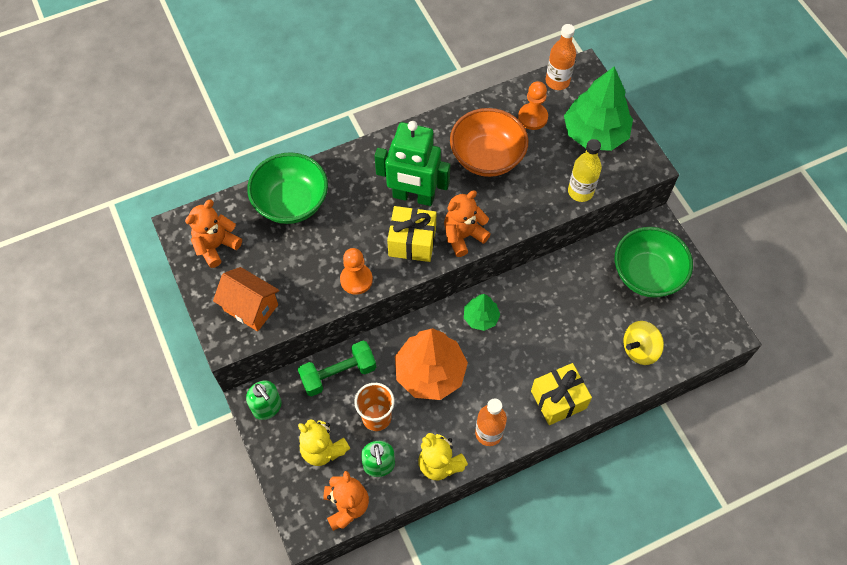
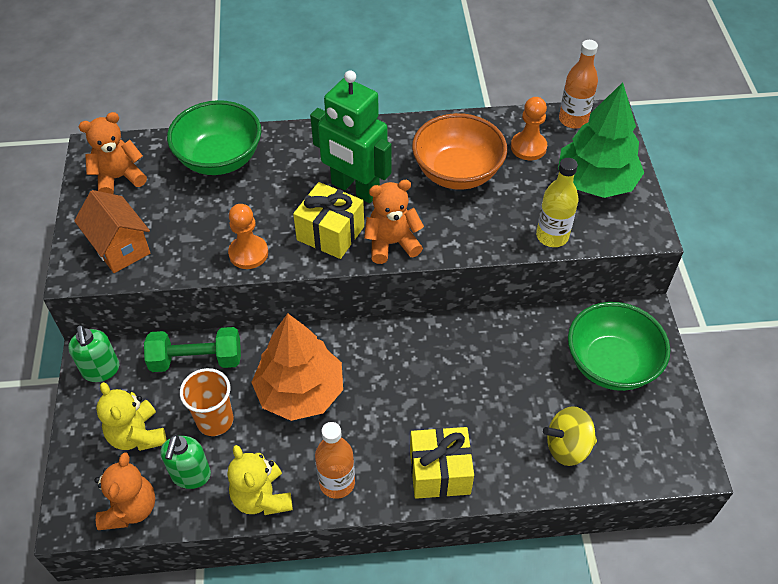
camera: 20 degrees right, 10 degrees down
(481, 317) = (387, 350): green tree -> none

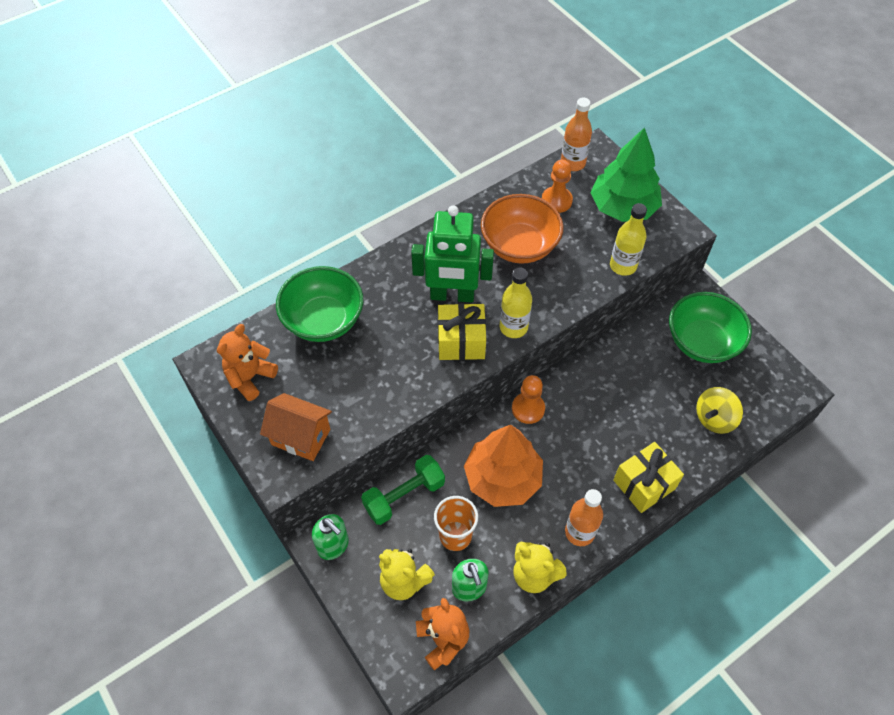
camera: 30 degrees left, 5 degrees up
(248, 253) = (410, 389): orange pawn -> orange pawn (528, 409)
(392, 243) = (513, 327): orange teddy bear -> yellow bottle

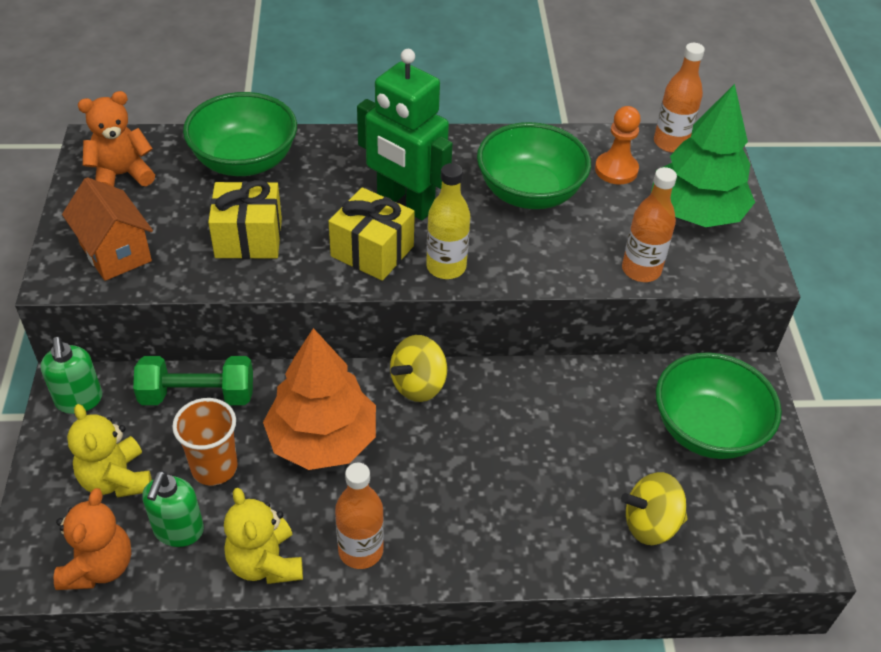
camera: 30 degrees right, 10 degrees down
(519, 246) = (529, 193): orange bowl -> green bowl
(528, 409) = (418, 385): orange pawn -> yellow spinning top
(623, 266) = (641, 270): yellow bottle -> orange bottle
(644, 484) = (490, 545): yellow gift -> yellow gift (248, 238)

